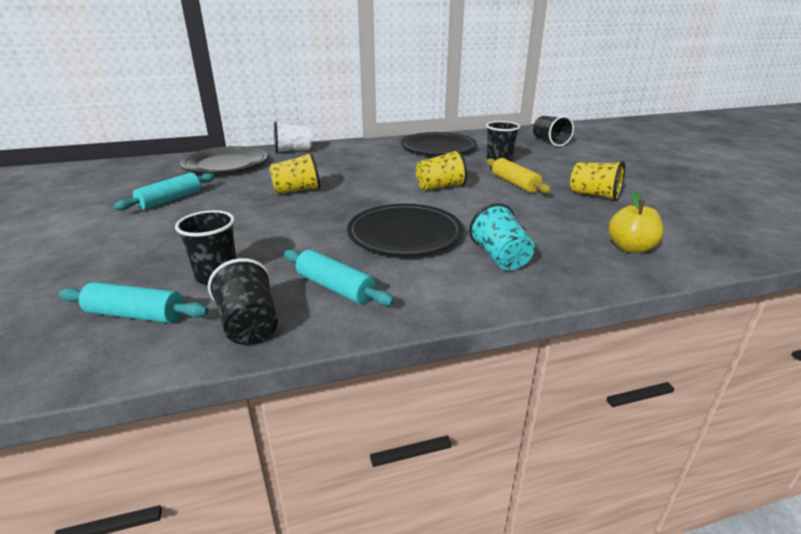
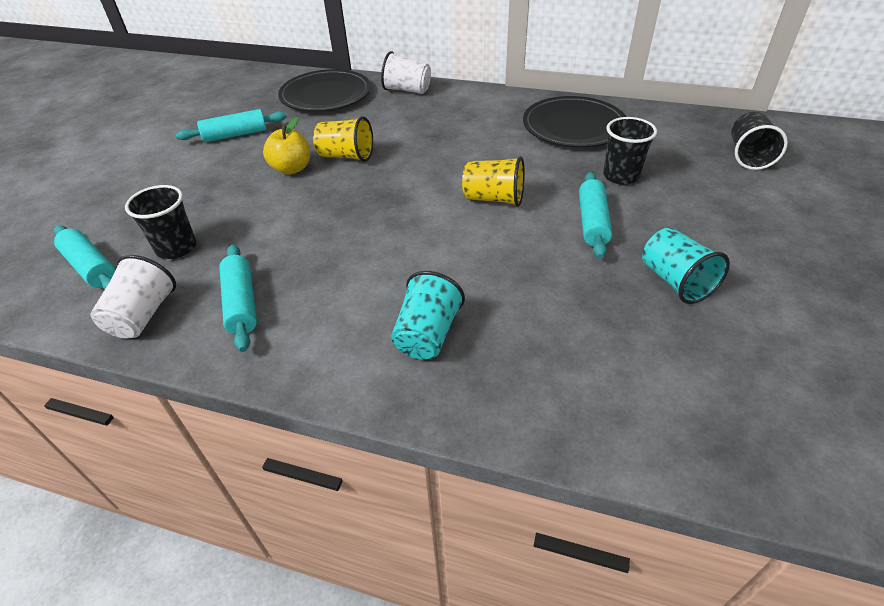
camera: 35 degrees right, 15 degrees up
(249, 325) = (143, 315): black cup -> white cup
(405, 234) = (375, 258): black plate -> none
(514, 183) = (592, 222): yellow rolling pin -> turquoise rolling pin
(594, 195) = (675, 281): yellow cup -> turquoise cup
(630, 248) = (598, 390): yellow apple -> yellow apple (291, 169)

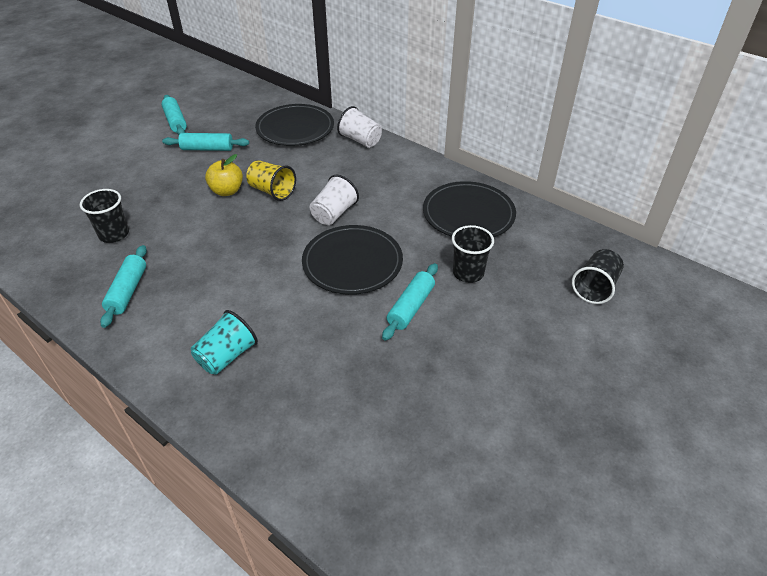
camera: 20 degrees right, 0 degrees up
(91, 267) = (56, 233): turquoise rolling pin -> turquoise rolling pin (175, 121)
(143, 315) = (66, 279): white cup -> white cup (334, 214)
(494, 199) = (352, 262): yellow cup -> black plate
(675, 281) = (432, 378): turquoise cup -> none

